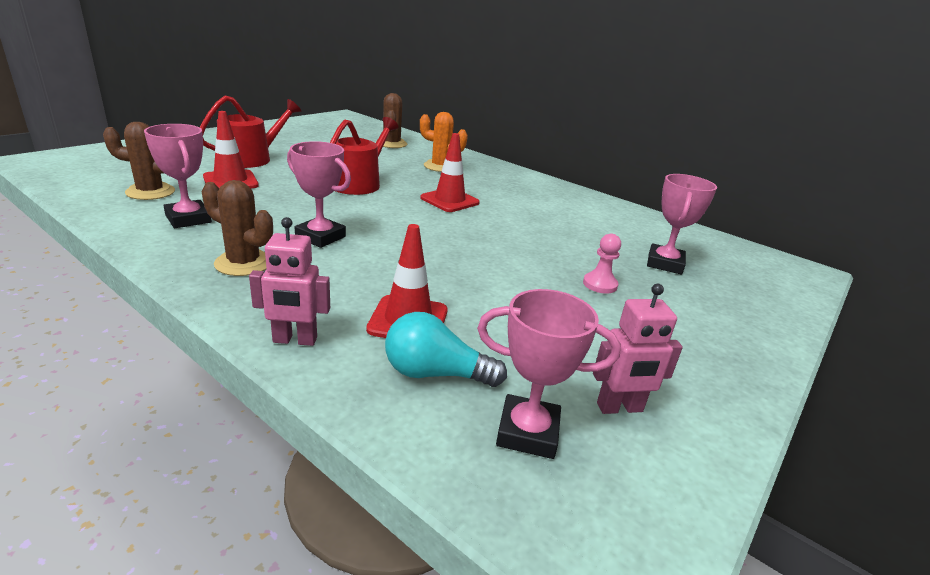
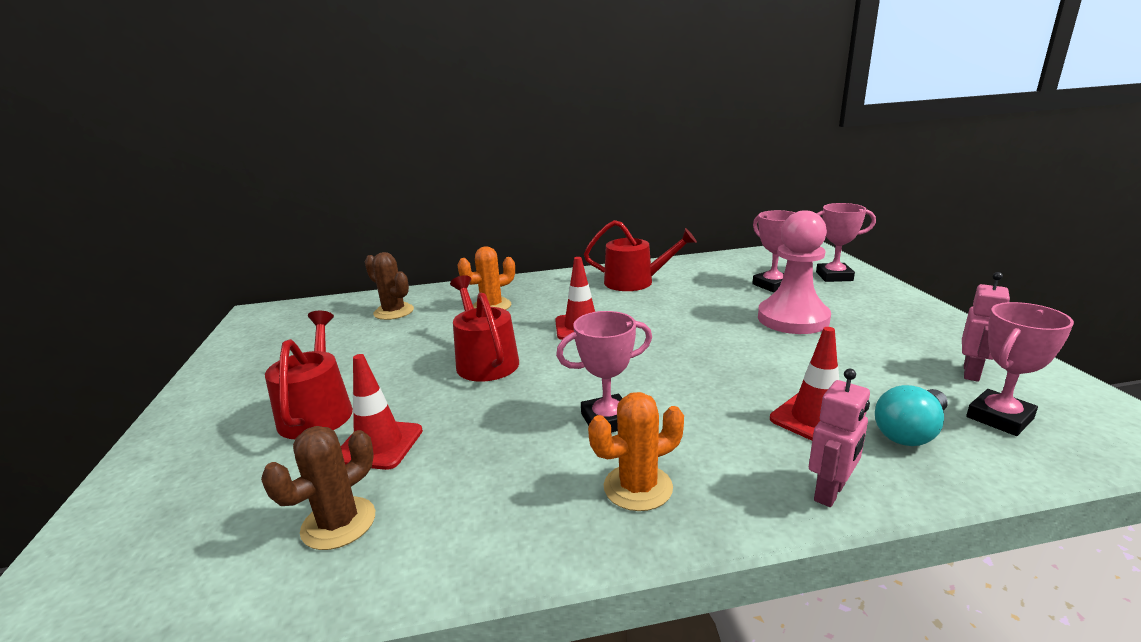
camera: 45 degrees left, 5 degrees down
(188, 219) = (472, 505): pink trophy -> pink trophy (834, 276)
(243, 263) = (638, 487): brown cactus -> orange cactus
(563, 203) = (635, 282): none -> red watering can
(600, 284) = (793, 319): pink pawn -> pink pawn, size x2.31

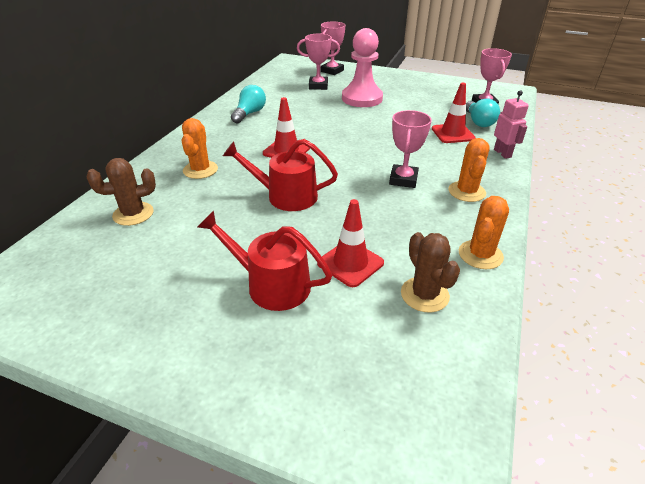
camera: 60 degrees left, 15 degrees up
(463, 552) = (480, 255): none -> orange cactus
(635, 282) = (249, 113): red watering can -> turquoise light bulb
(971, 373) = (451, 92): pink robot -> none

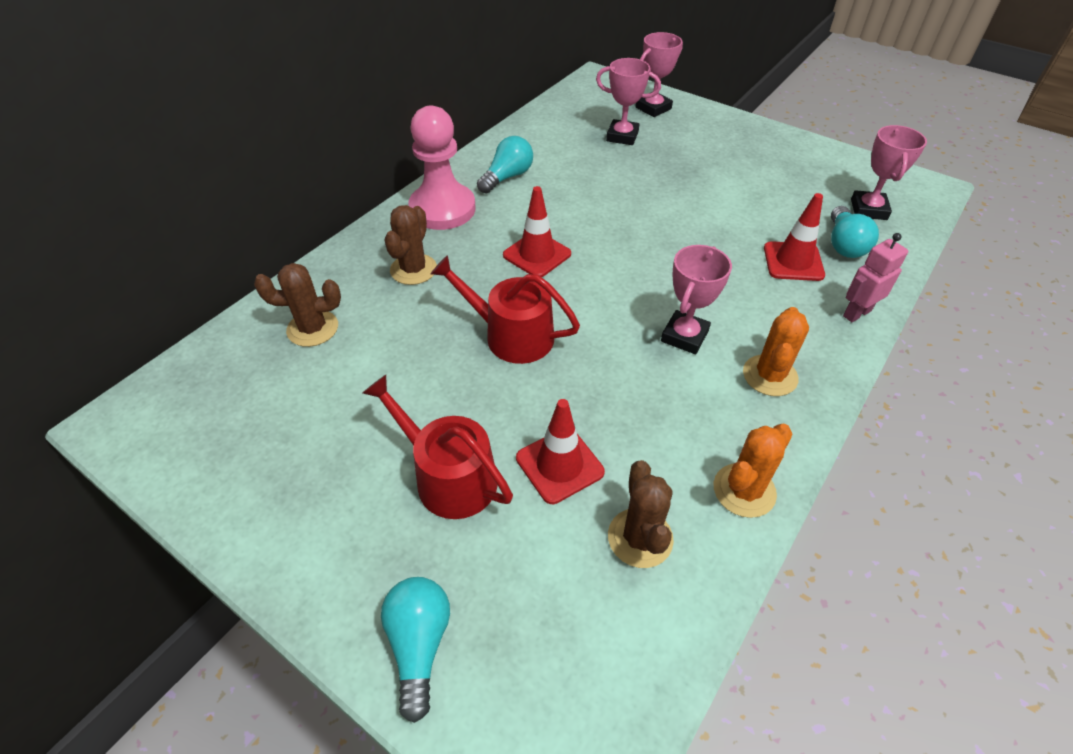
camera: 15 degrees right, 10 degrees up
(200, 170) = (413, 269): orange cactus -> brown cactus
(289, 397) = (419, 645): none -> turquoise light bulb
(362, 98) = (679, 171): pink pawn -> pink pawn (442, 209)
(502, 153) = (856, 313): pink robot -> pink robot turned 120 degrees counterclockwise

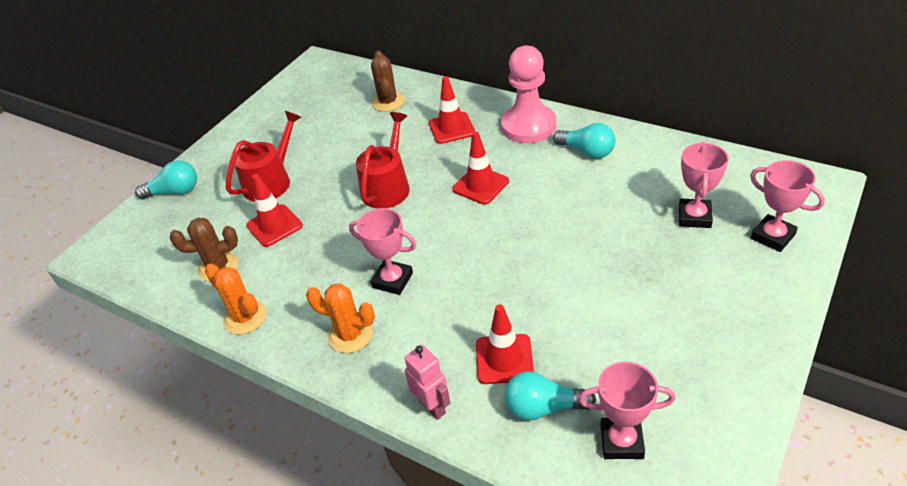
camera: 90 degrees right, 5 degrees down
(413, 269) = (451, 128): brown cactus -> red traffic cone

